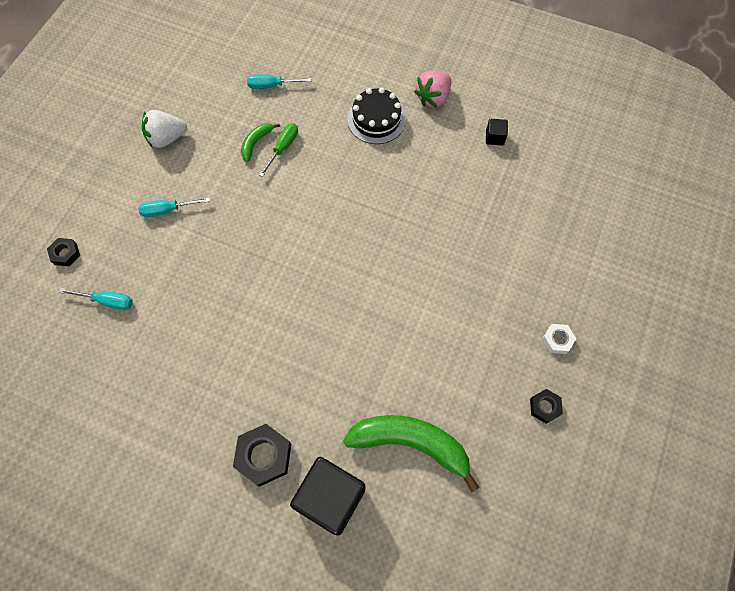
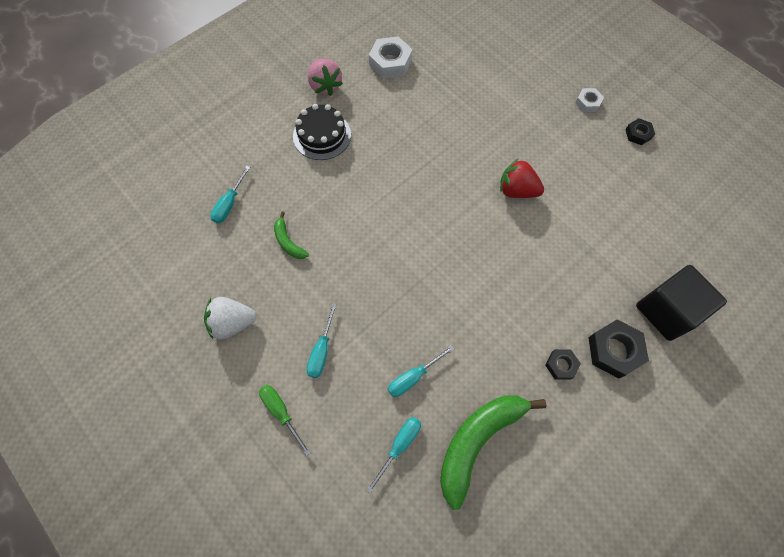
camera: 65 degrees left, 0 degrees up
(65, 254) = (320, 475): black nut -> black nut (561, 365)
(167, 138) = (232, 323): white strawberry -> white strawberry turned 75 degrees clockwise
(170, 288) = (413, 377): none -> turquoise screwdriver
(283, 148) = (308, 221): green screwdriver -> green screwdriver (281, 412)
(403, 306) = (517, 190): none -> red strawberry
(411, 443) = (638, 234): green banana -> green banana (477, 441)
(494, 137) = (390, 62): black cube -> white nut

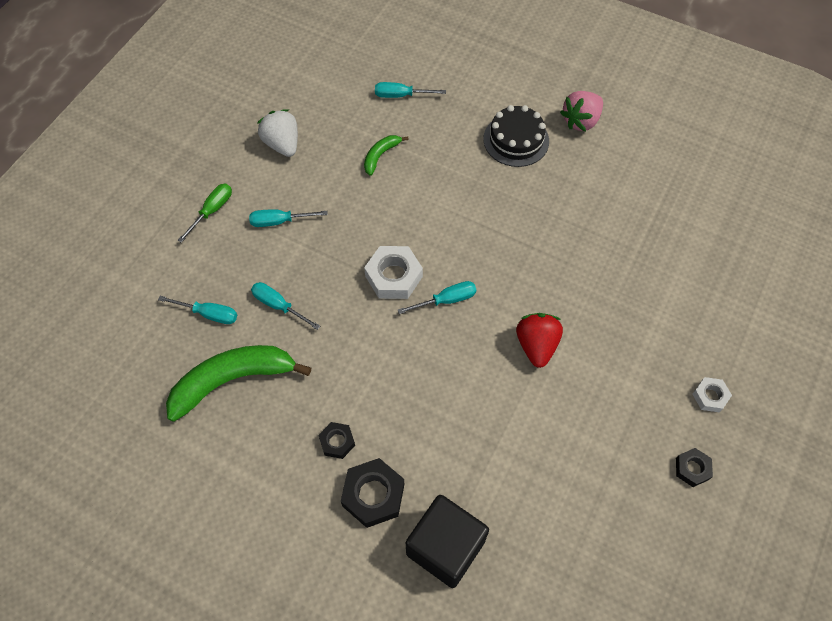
camera: 70 degrees right, 5 degrees down
(390, 62) = (648, 169): white nut -> white nut (393, 276)
(455, 239) = (446, 300): none -> turquoise screwdriver
(477, 441) = (232, 380): green banana -> green banana turned 45 degrees counterclockwise

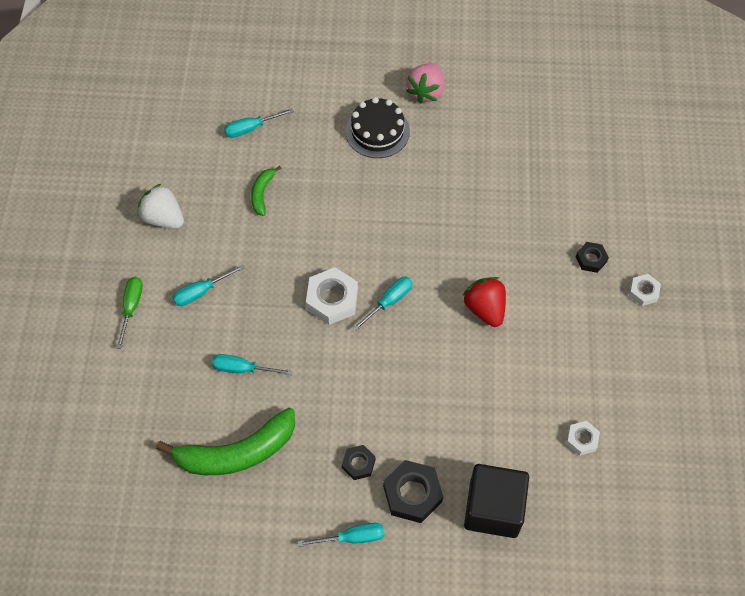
camera: 25 degrees left, 0 degrees up
(209, 314) = (182, 403): turquoise screwdriver -> turquoise screwdriver (352, 537)
(232, 380) = (237, 452): green banana -> green banana turned 150 degrees counterclockwise
(571, 519) = (582, 439): none -> white nut
(692, 469) = (656, 357): black nut -> black nut (591, 259)

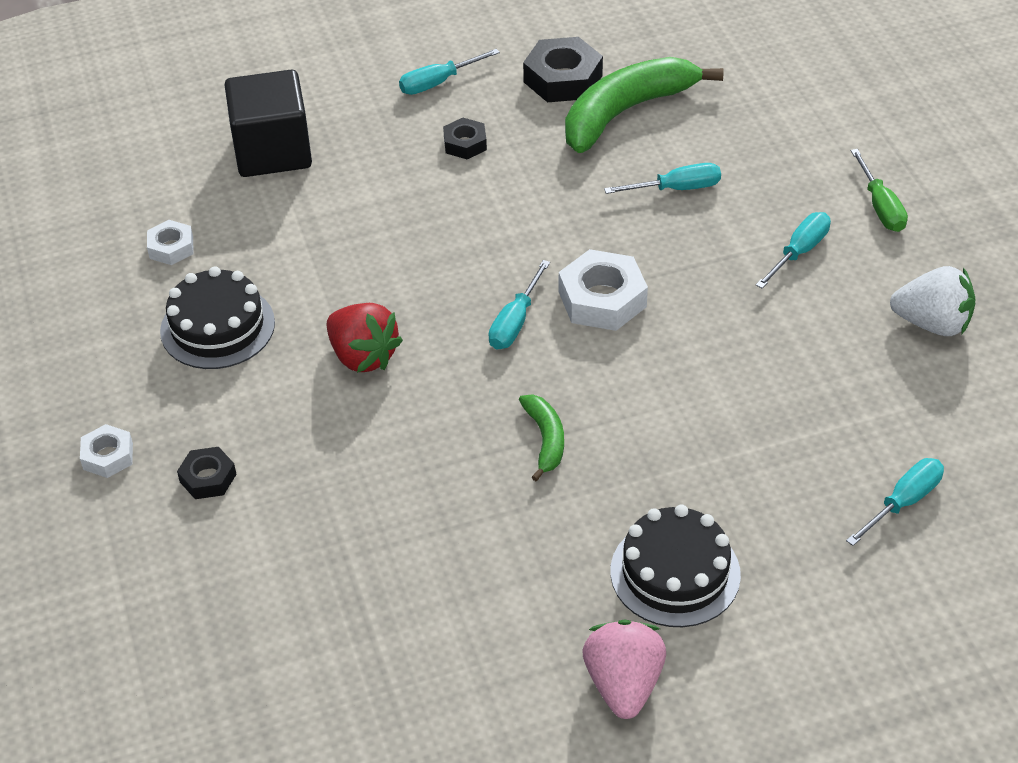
camera: 160 degrees right, 15 degrees down
(262, 193) = (807, 405): green banana -> green banana (545, 439)
(412, 494) = (382, 136): black nut -> black nut (562, 79)
(565, 361) = (217, 327): none -> black cake

